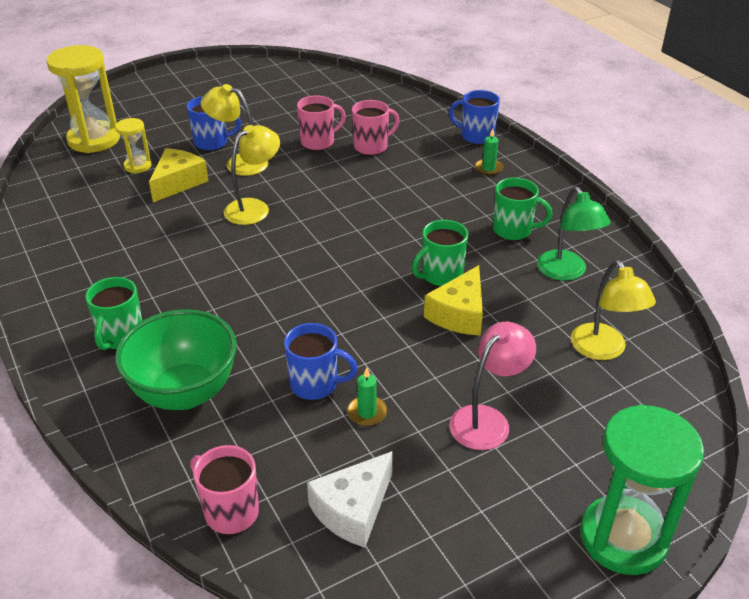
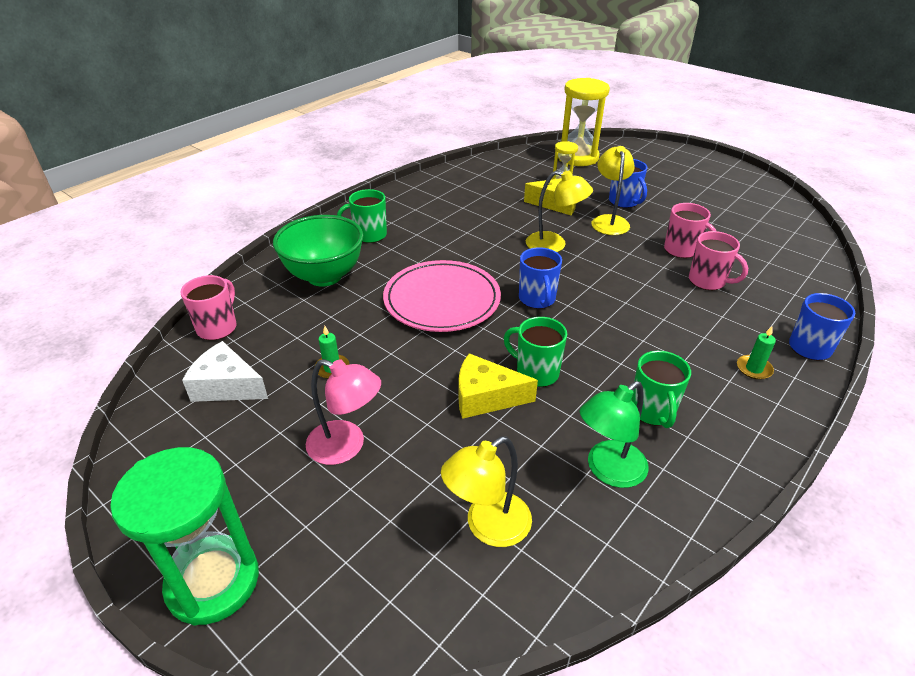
camera: 70 degrees right, 0 degrees up
(298, 307) = (442, 300): none -> pink plate
(315, 385) = (354, 333): blue mug -> blue mug (537, 299)

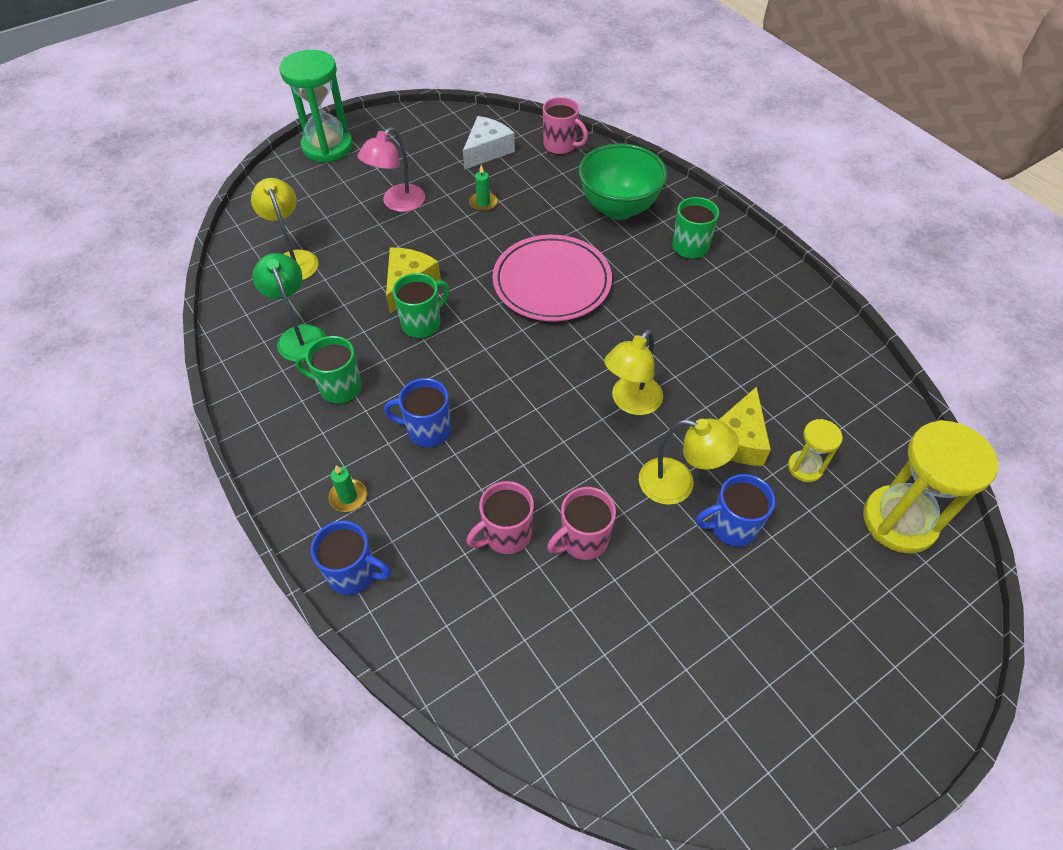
camera: 105 degrees right, 15 degrees up
(537, 299) = (528, 355): blue mug -> blue mug (427, 430)

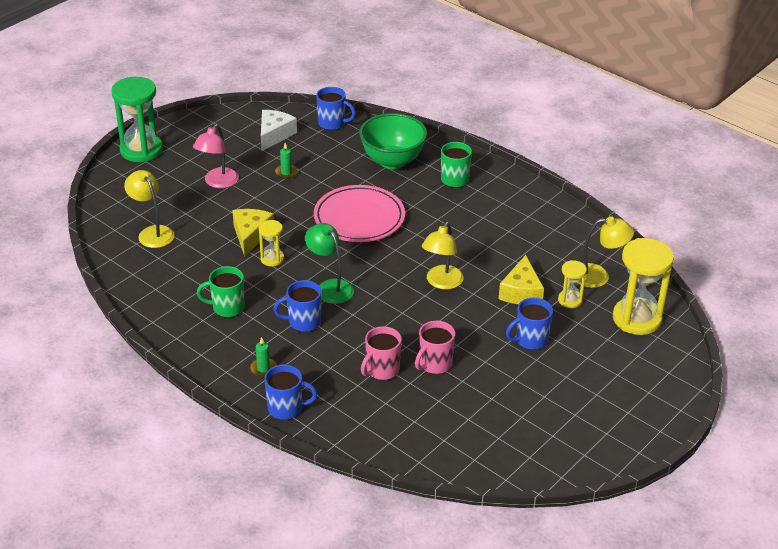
camera: 15 degrees left, 15 degrees down
(299, 335) = (181, 281): green lamp -> green lamp (330, 287)
(422, 323) = (272, 259): green mug -> yellow hourglass
(560, 146) = (332, 123): pink mug -> blue mug
(678, 484) = (488, 323): yellow lamp -> yellow lamp (598, 276)

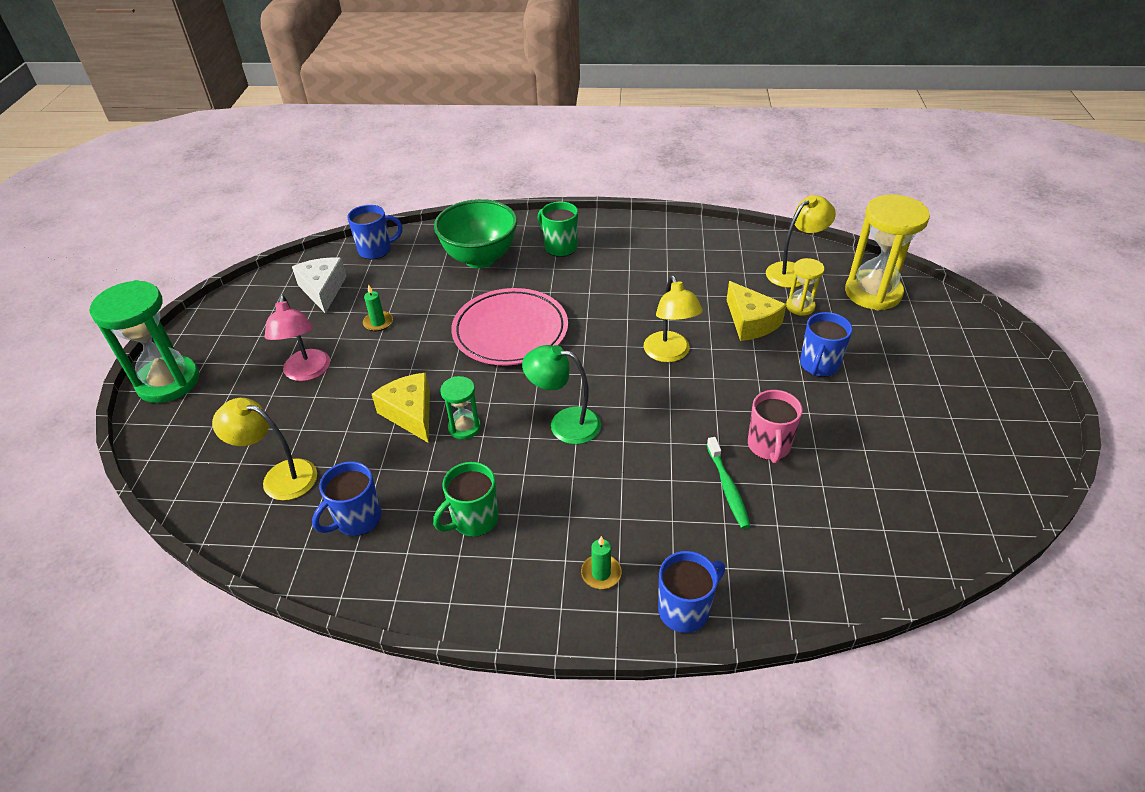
camera: 35 degrees left, 5 degrees up
(272, 259) = (464, 427): yellow hourglass -> green hourglass
(303, 322) = (581, 483): blue mug -> blue mug (357, 519)
(381, 370) = (727, 488): pink mug -> green toothbrush

